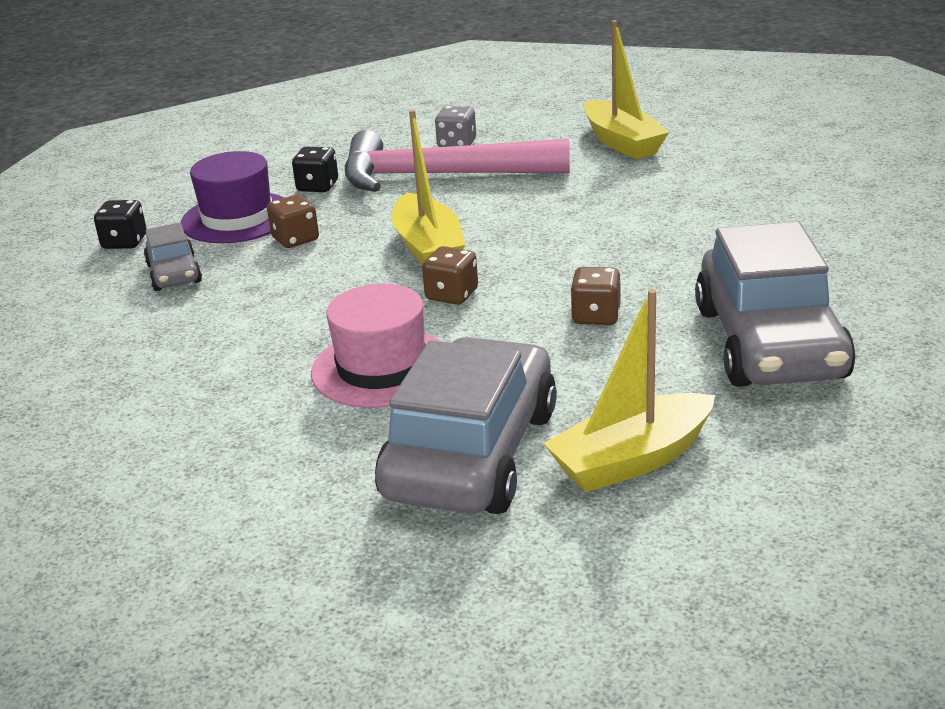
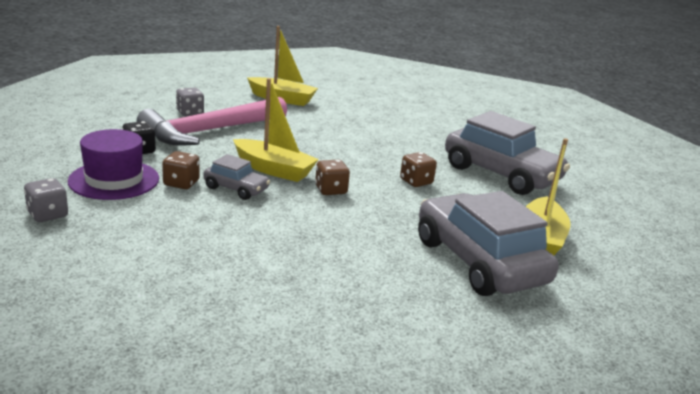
camera: 50 degrees left, 5 degrees down
(124, 242) = (48, 214): black dice -> grey dice
(174, 273) = (129, 224): grey car -> grey car (236, 189)
(382, 368) = (362, 237): pink hat -> none

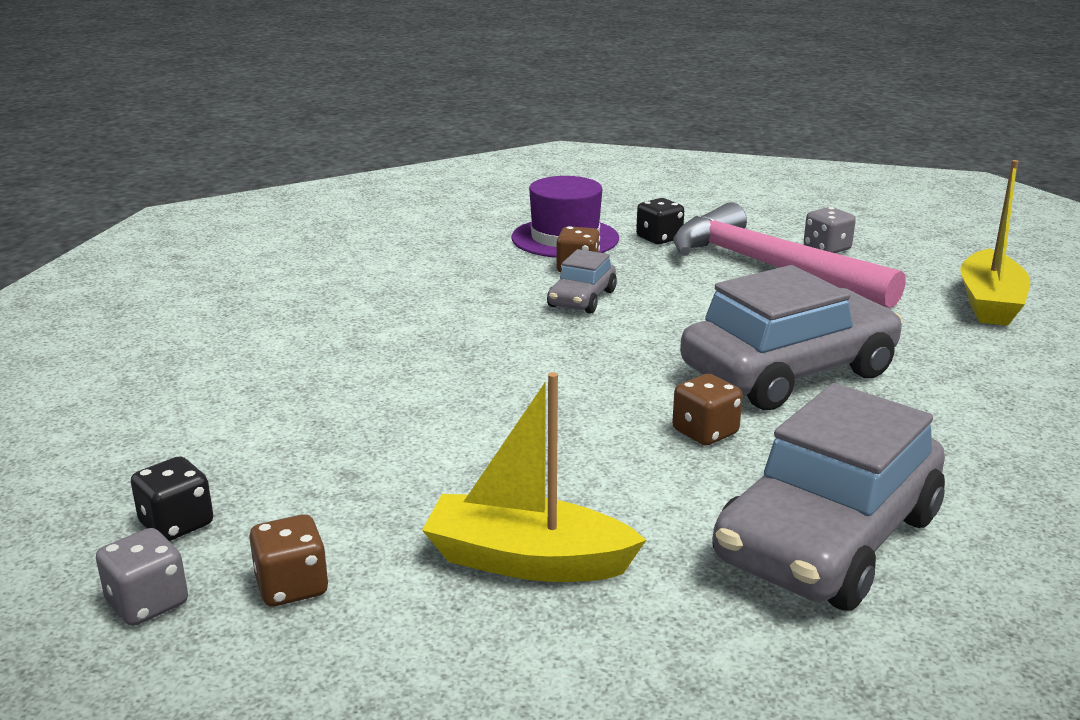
camera: 90 degrees right, 0 degrees up
(48, 214) = (467, 225): grey dice -> grey dice (147, 603)
(274, 170) = (662, 317): yellow boat -> none
(330, 190) = (618, 359): brown dice -> brown dice (292, 587)
(478, 261) = (423, 482): grey car -> grey car (788, 372)
(549, 352) = (176, 524): none -> black dice

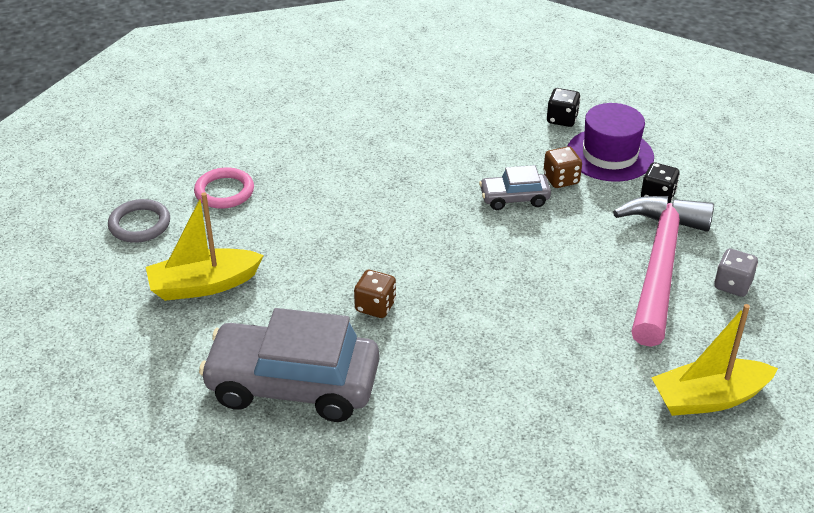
camera: 60 degrees right, 15 degrees up
(147, 603) = (105, 192): grey dice -> none
(176, 524) = (163, 170): black dice -> black dice (562, 119)
(292, 587) = (139, 224): brown dice -> grey ring
(314, 481) = (224, 191): none -> pink ring
(527, 560) = (203, 285): yellow boat -> yellow boat turned 90 degrees counterclockwise
(788, 372) = (486, 320): grey car -> none

